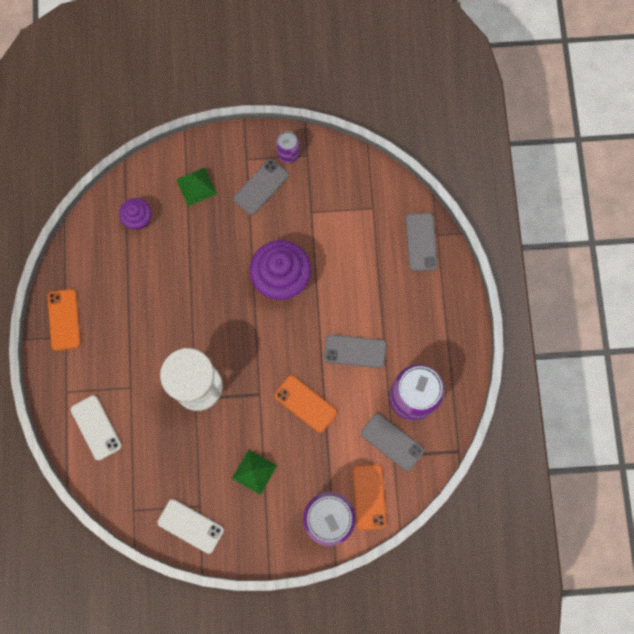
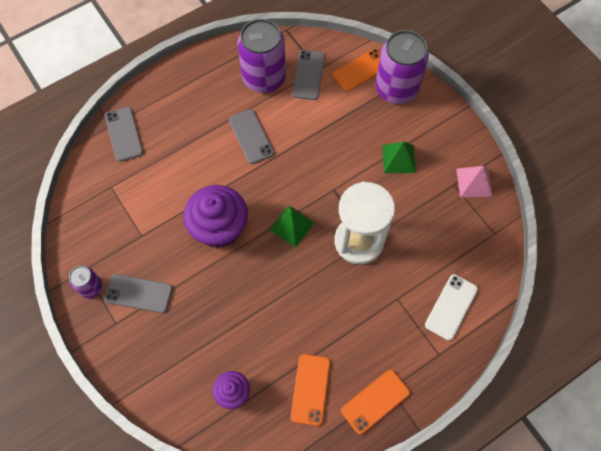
camera: 120 degrees left, 10 degrees down
(190, 526) = (474, 182): white phone -> pink pyramid
(196, 186) = (169, 355): green pyramid -> green pyramid (291, 226)
(305, 404) = (318, 150): orange phone -> orange phone (310, 389)
(421, 242) = (124, 134): grey phone -> grey phone turned 75 degrees counterclockwise

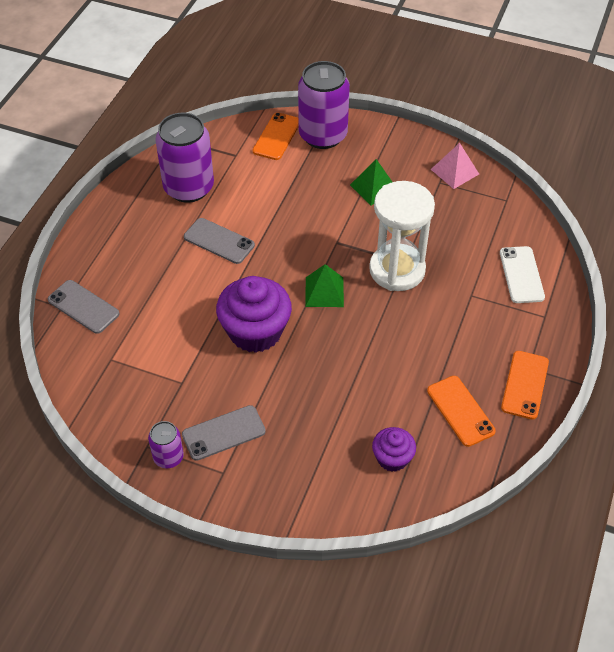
camera: 35 degrees left, 15 degrees down
(308, 75) = (230, 164): grey phone -> none

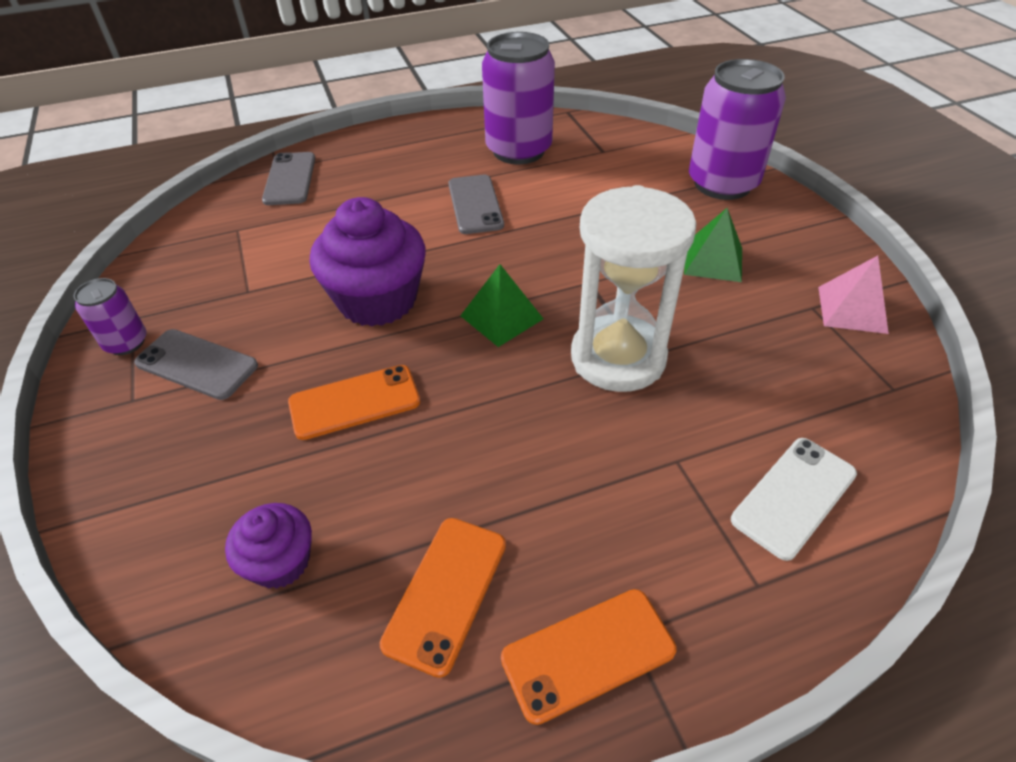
camera: 50 degrees right, 5 degrees down
(277, 136) = (669, 159): orange phone -> orange phone (354, 402)

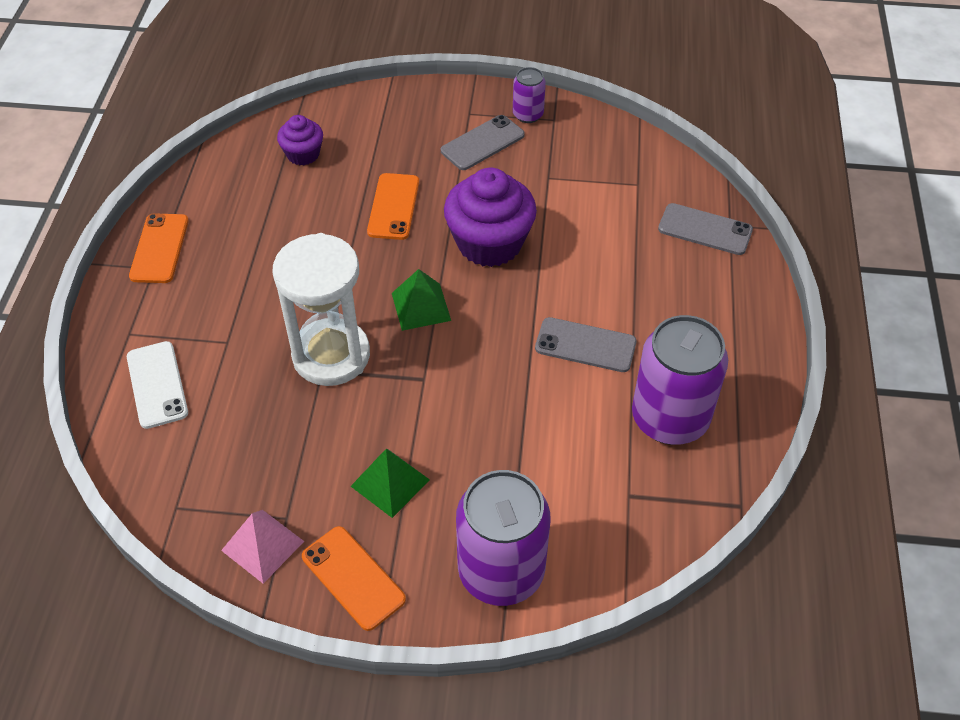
camera: 115 degrees right, 5 degrees up
(446, 593) = (234, 209): orange phone -> orange phone (353, 578)

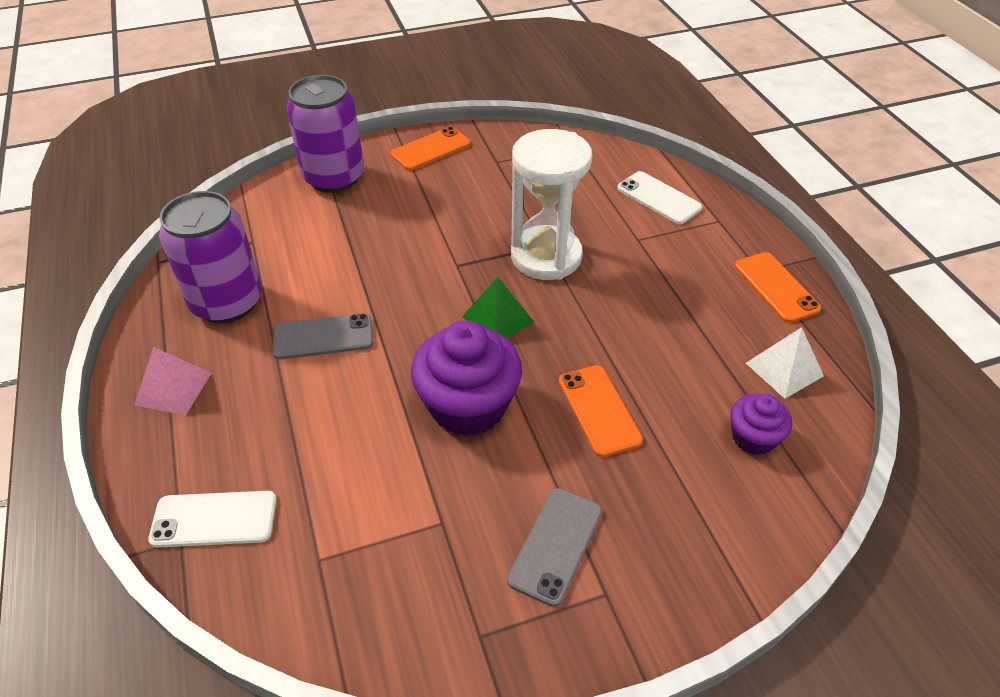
camera: 155 degrees right, 5 degrees down
(231, 186) = (784, 369): none -> white pyramid
(263, 545) = (500, 146): pink pyramid -> pink pyramid (173, 389)
(353, 578) = (431, 149): orange phone -> orange phone turned 60 degrees counterclockwise
(390, 483) = (439, 197): green pyramid -> none
(528, 115) = (522, 628): purple can -> none
(705, 229) = (214, 519): grey phone -> white phone

